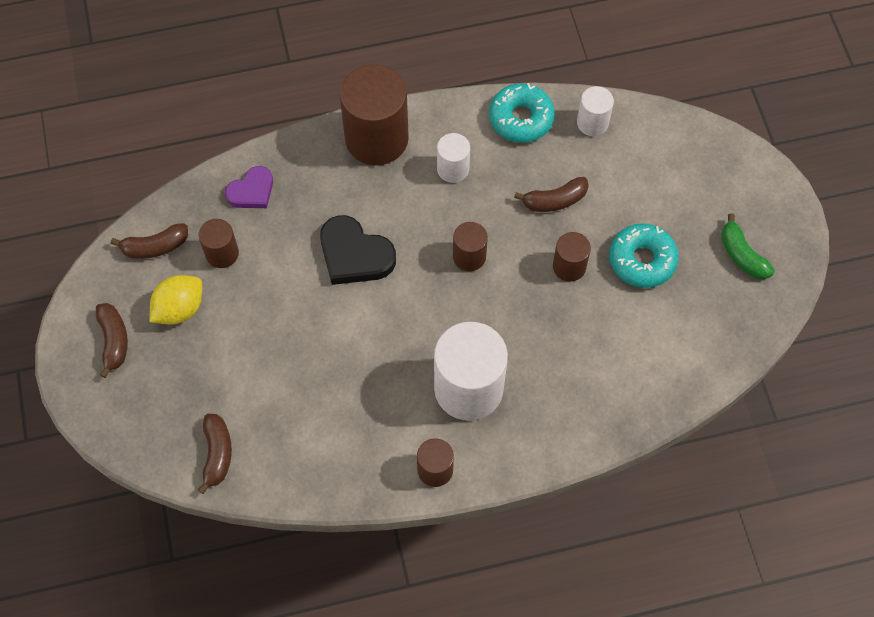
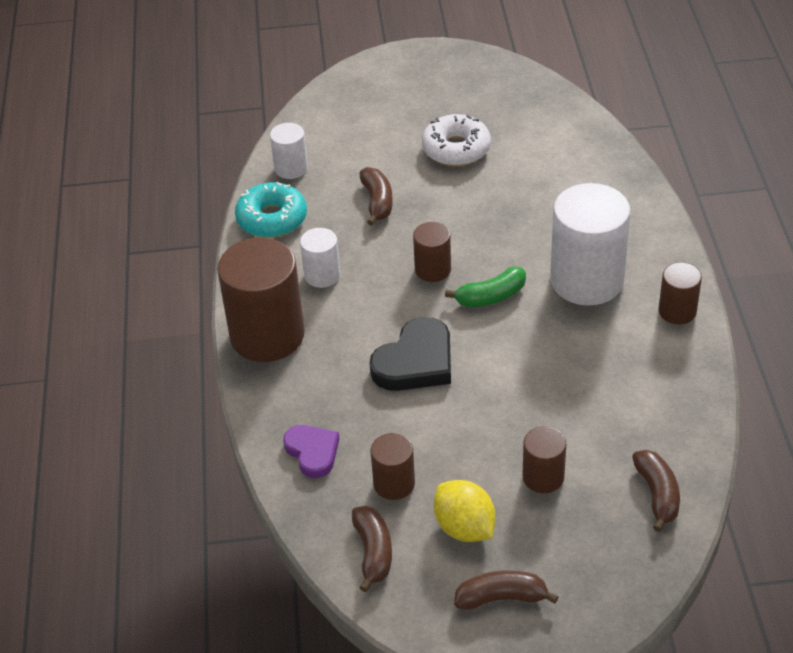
camera: 80 degrees left, 20 degrees down
(217, 454) = (657, 494): brown banana -> brown banana turned 75 degrees clockwise
(569, 266) = (456, 198): brown cylinder -> brown cylinder (543, 477)
(642, 260) = (456, 149): turquoise donut -> white donut
(742, 255) = (460, 87): green banana -> green banana (491, 296)

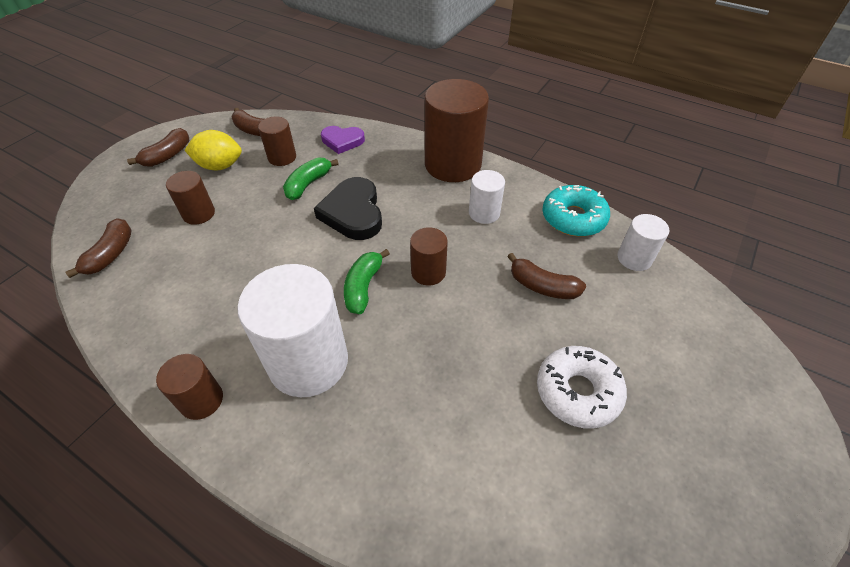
camera: 125 degrees right, 5 degrees up
(412, 426) = (308, 184): none -> green banana
(657, 494) = (111, 254): brown banana -> brown banana turned 105 degrees counterclockwise

